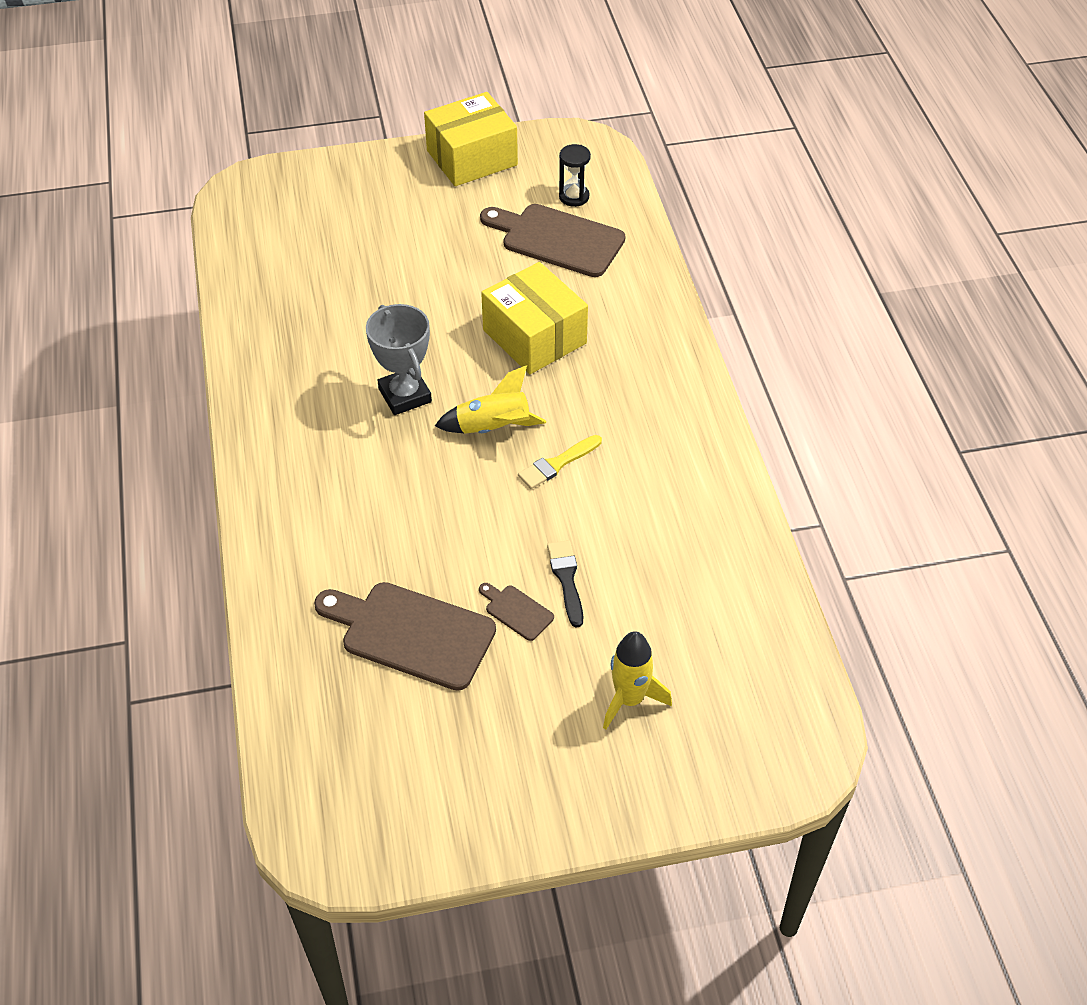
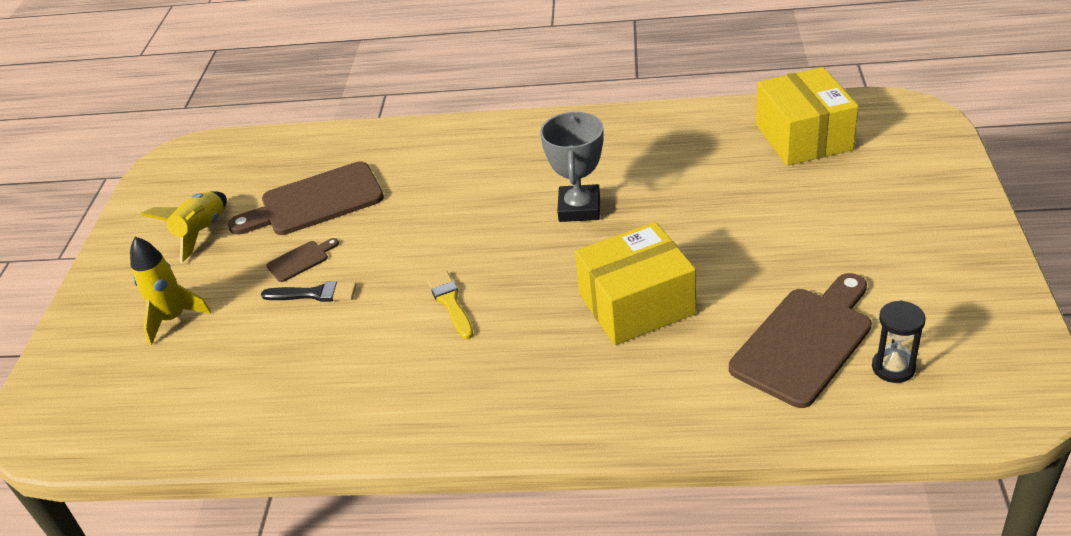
camera: 110 degrees right, 10 degrees down
(405, 395) = (579, 208): grey trophy -> grey trophy turned 75 degrees counterclockwise
(411, 633) = (315, 201): brown cutting board -> brown cutting board turned 150 degrees counterclockwise
(472, 158) = (976, 280): yellow box -> yellow box (803, 137)
(493, 428) = (515, 262): yellow rocket -> yellow rocket (202, 232)

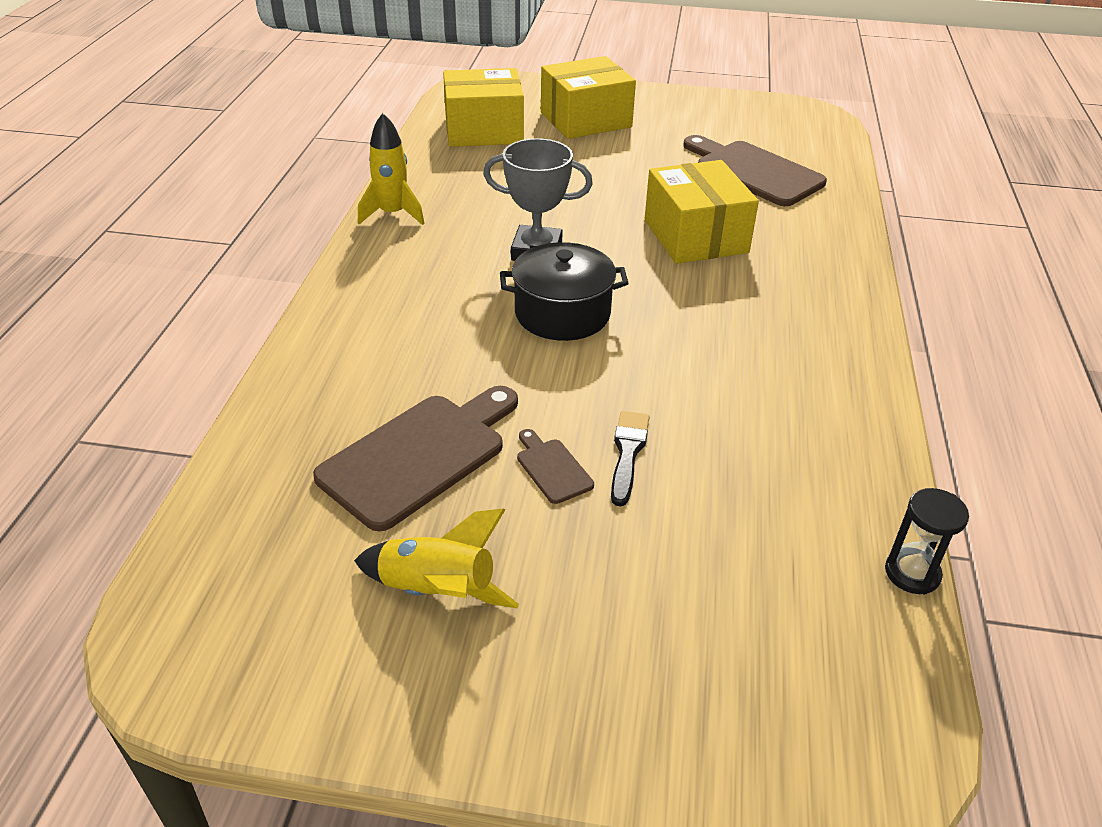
camera: 90 degrees left, 0 degrees up
(173, 318) = (647, 607): yellow rocket -> yellow rocket (393, 214)
(315, 201) = (419, 456): brown cutting board -> brown cutting board turned 120 degrees counterclockwise
(450, 302) = (669, 344): yellow brush -> none
(485, 237) = (562, 313): none -> black pot
(871, 197) = (585, 120): none -> yellow box
(893, 367) = (785, 146): black hourglass -> black hourglass (912, 573)

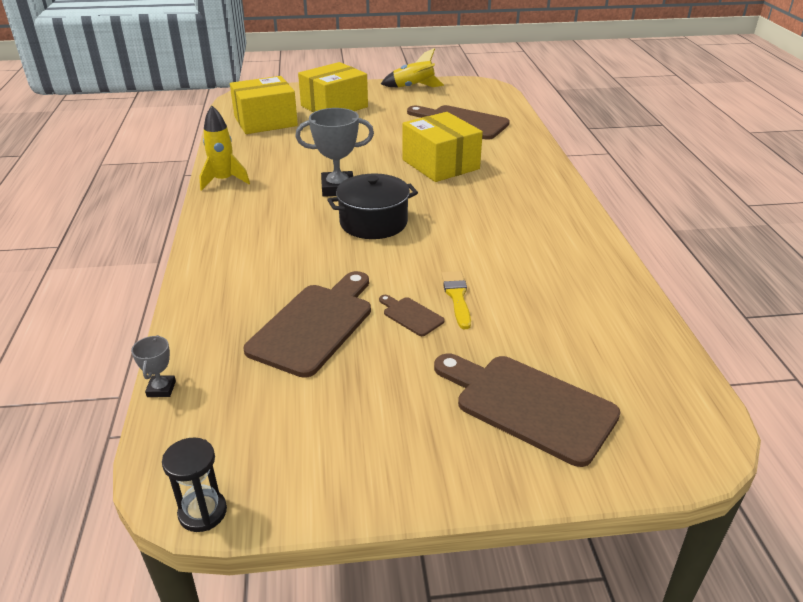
camera: 15 degrees left, 5 degrees down
(195, 506) = (161, 389): none -> grey trophy
(437, 591) = (367, 405): yellow rocket -> yellow rocket (413, 87)
(628, 453) = (457, 297): black brush -> yellow brush
(655, 645) = (529, 405): none -> brown cutting board
(912, 573) = (666, 331): black hourglass -> black hourglass (202, 512)

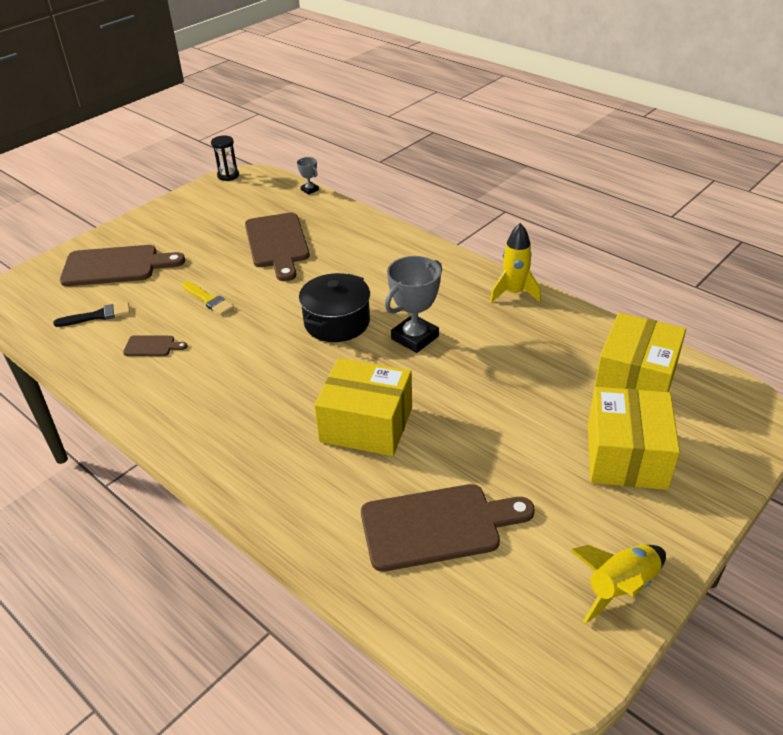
camera: 140 degrees right, 5 degrees up
(411, 315) = (226, 275): brown cutting board -> brown cutting board (152, 346)
(589, 340) = (97, 316): none -> black brush

